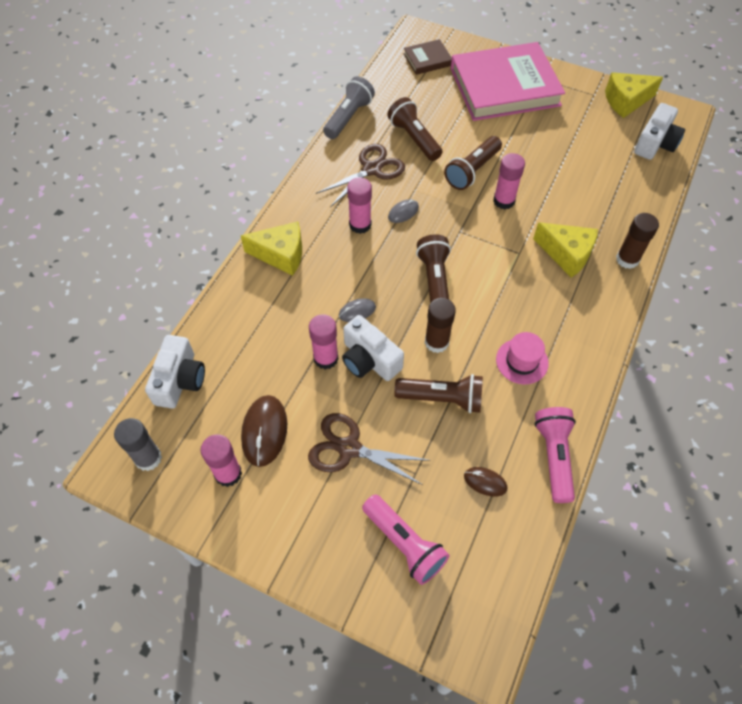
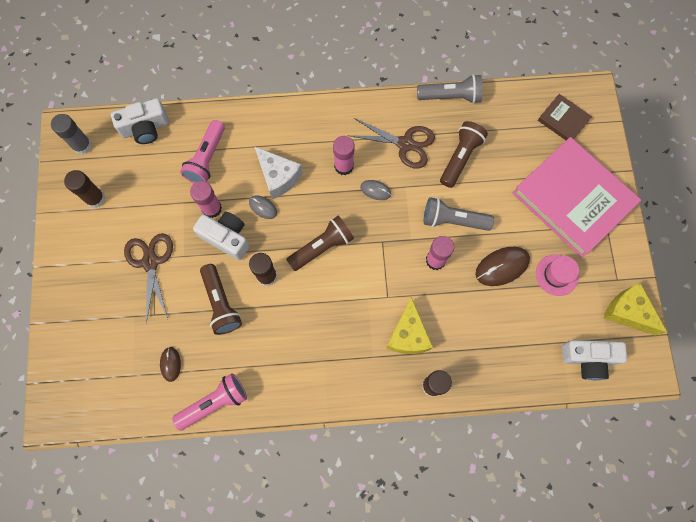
camera: 60 degrees right, 15 degrees up
(228, 473) = (95, 198): pink glue stick -> brown glue stick
(264, 431) = (136, 202): brown mouse -> brown mouse (502, 266)
(281, 255) = (282, 128): yellow cheese -> none
(332, 283) = (278, 177): none -> white cheese
(369, 360) = (226, 238): white camera -> white camera turned 105 degrees clockwise
(404, 543) = (100, 333): pink flashlight -> pink flashlight (207, 158)
(472, 171) = (453, 220): brown flashlight -> grey flashlight
(522, 361) = (284, 345): pink hat -> pink hat (556, 275)

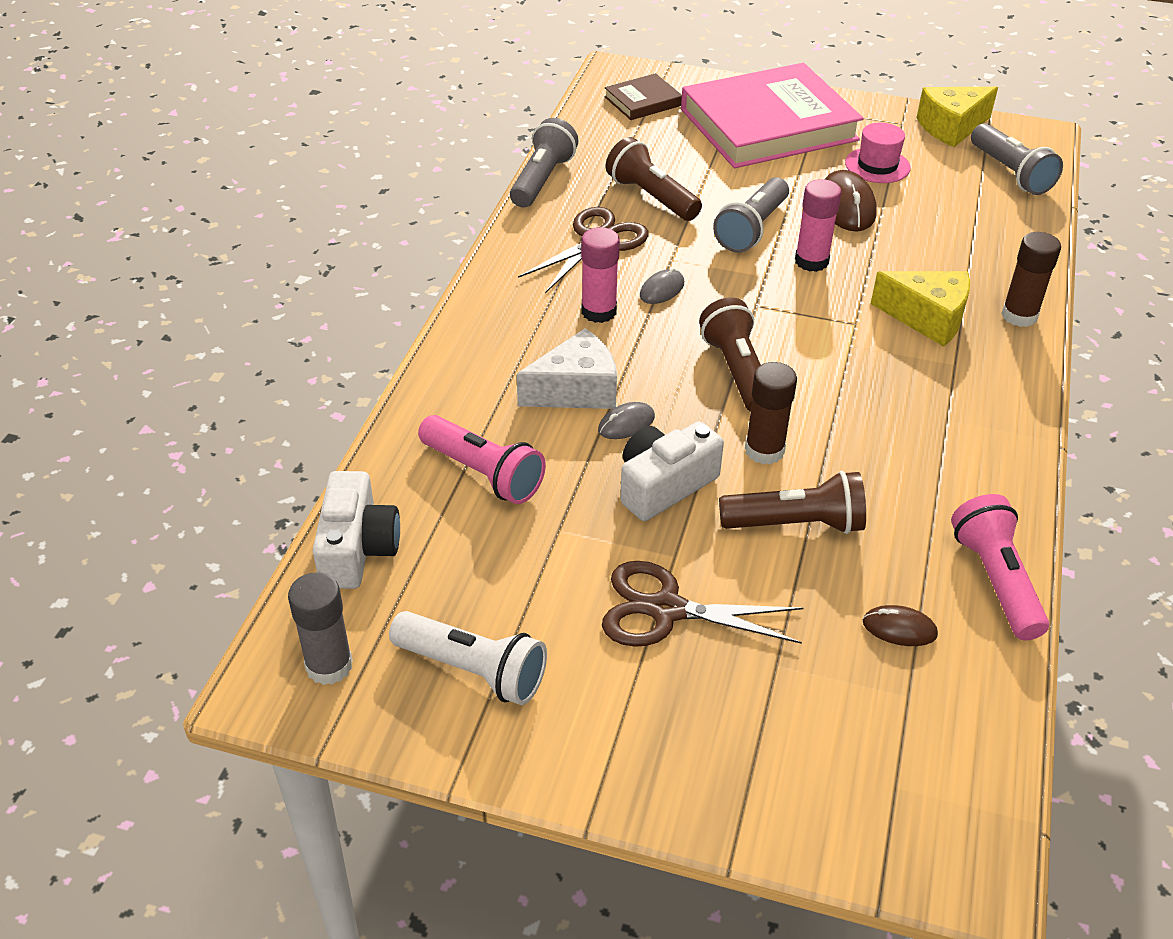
camera: 70 degrees left, 30 degrees down
(95, 198) = (473, 670): brown glue stick -> white flashlight
(212, 208) = (593, 491): pink glue stick -> none
(588, 359) = (1010, 173): white camera -> grey flashlight

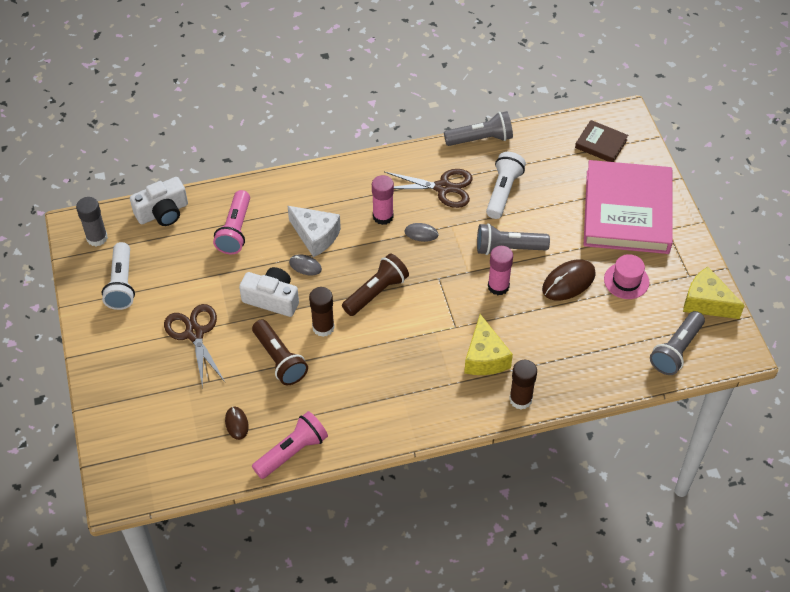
camera: 60 degrees right, 10 degrees up
(651, 197) = (503, 192): brown flashlight -> white flashlight
(768, 124) = (627, 211): pink book -> pink book turned 60 degrees clockwise

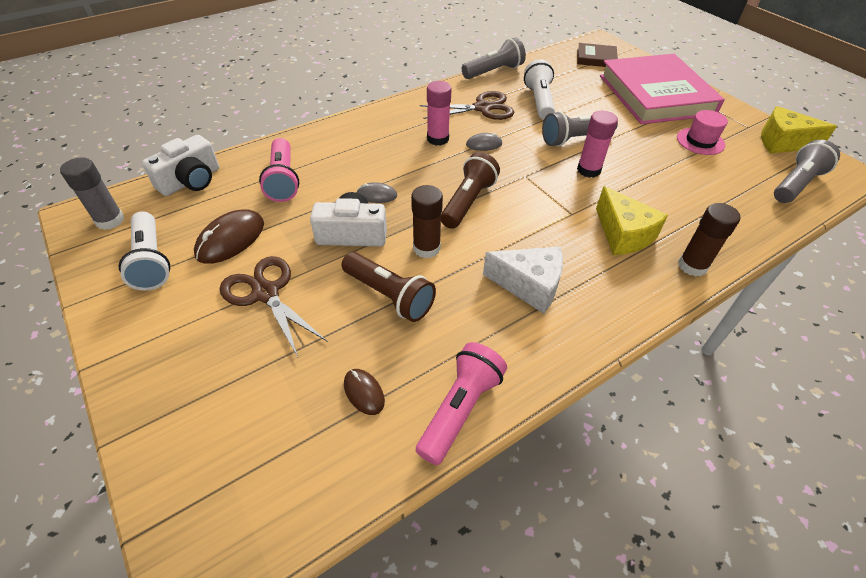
camera: 20 degrees left, 5 degrees down
(315, 236) = (375, 167): white cheese -> white cheese (529, 285)
(568, 282) = (650, 153): brown mouse -> brown mouse (230, 239)
(676, 350) = (796, 184): grey flashlight -> grey flashlight turned 150 degrees counterclockwise

